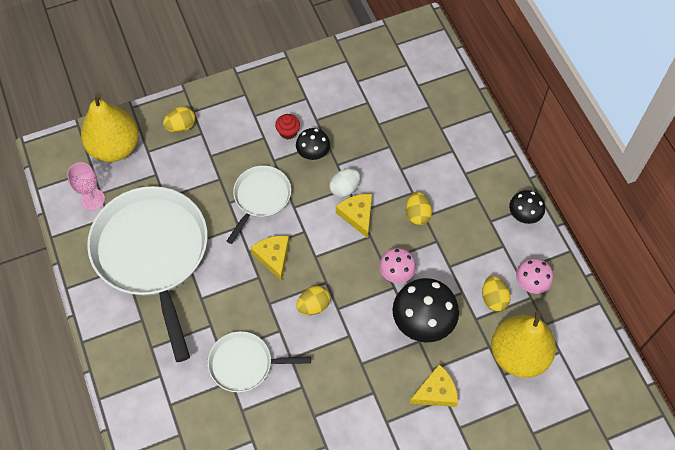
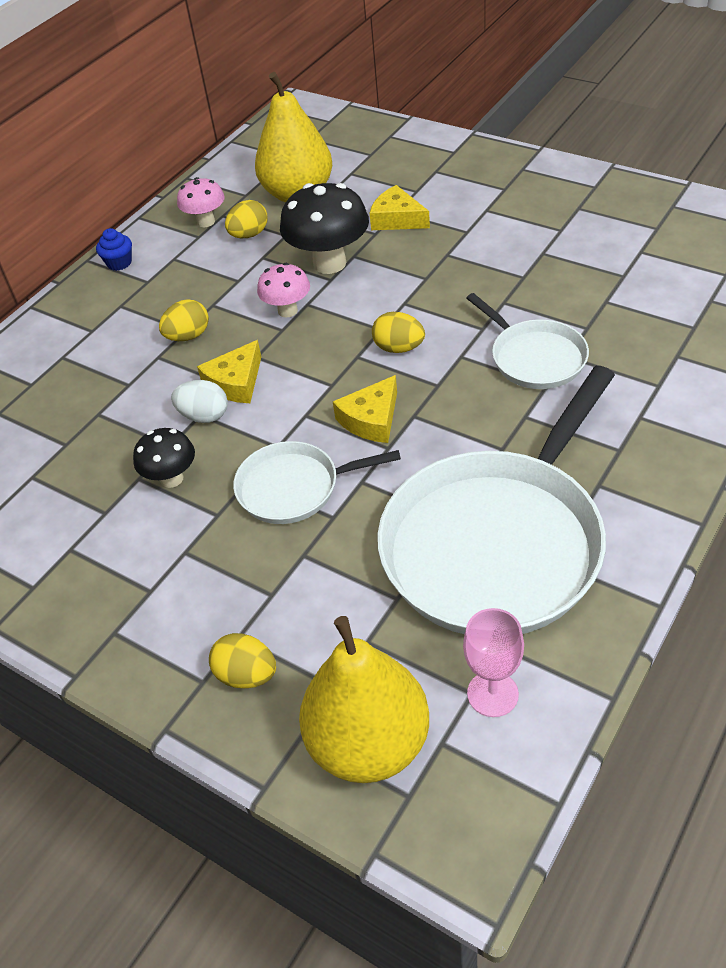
camera: 120 degrees left, 15 degrees down
(288, 132) = (152, 529): red cupcake -> none
(523, 216) = (119, 263): black mushroom -> blue cupcake

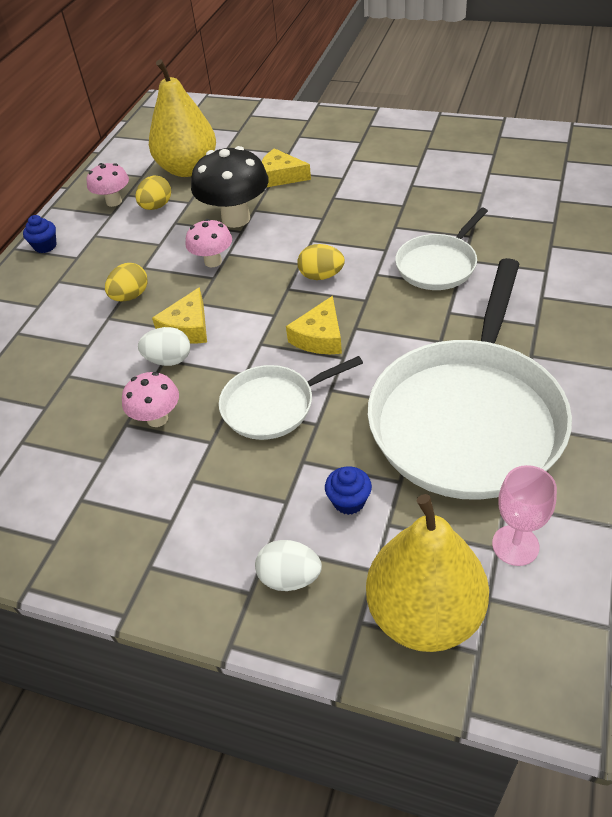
camera: 15 degrees left, 0 degrees up
(172, 478) = (157, 419): black mushroom -> pink mushroom
(247, 675) = (290, 577): yellow egg -> white egg
(335, 608) = (349, 501): none -> blue cupcake
(535, 358) = (438, 265): white pan -> white pan turned 90 degrees clockwise

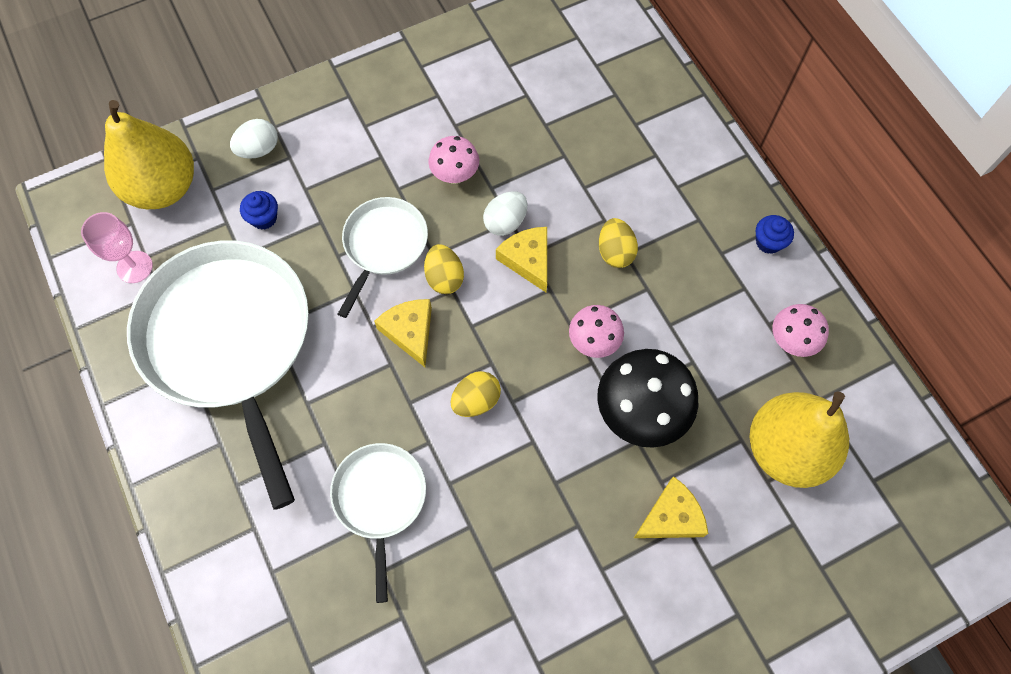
camera: 130 degrees right, 20 degrees up
(156, 206) = (739, 368): yellow egg -> yellow egg (444, 278)

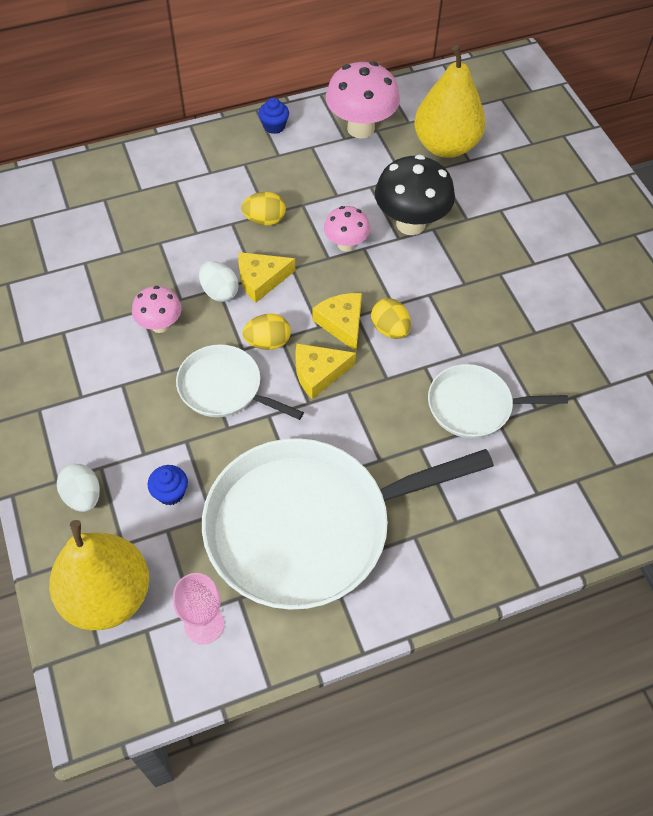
camera: 85 degrees left, 10 degrees down
(671, 517) = (494, 217): yellow cheese -> yellow cheese (342, 323)
(791, 341) = (360, 128): pink mushroom -> pink mushroom, size x1.73

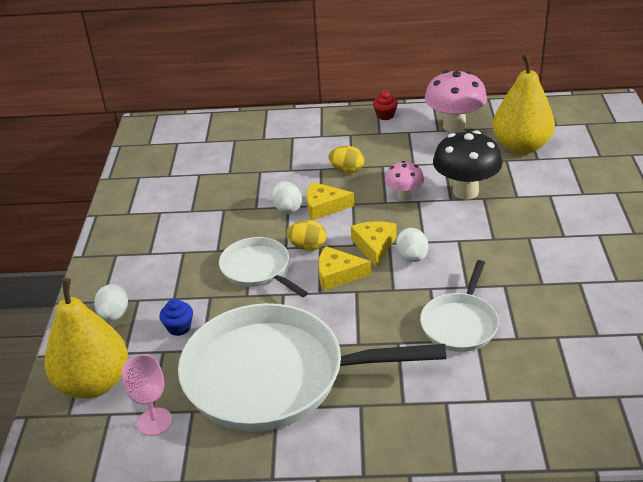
camera: 25 degrees right, 20 degrees down
(160, 325) = (231, 221): pink mushroom -> none
(274, 126) = (385, 115): blue cupcake -> red cupcake
(390, 329) = (412, 257): yellow egg -> white egg
(474, 406) = (460, 324): white pan -> white pan turned 90 degrees counterclockwise

